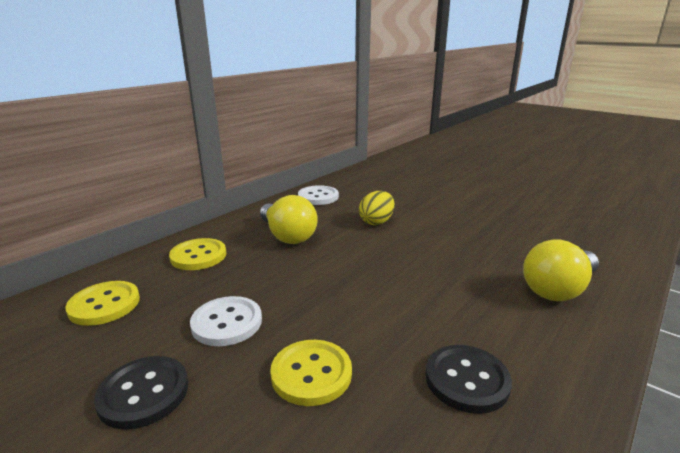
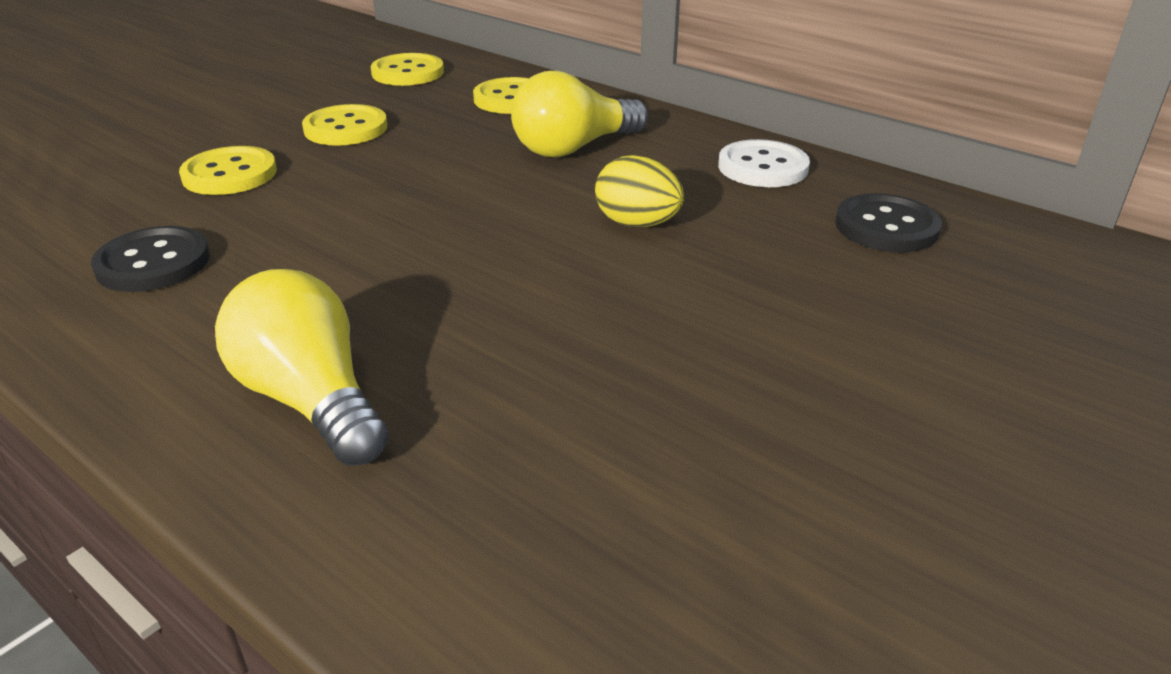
camera: 90 degrees right, 10 degrees up
(144, 393) = (254, 108): black button -> black button (886, 227)
(227, 323) = (345, 128): white button -> yellow button

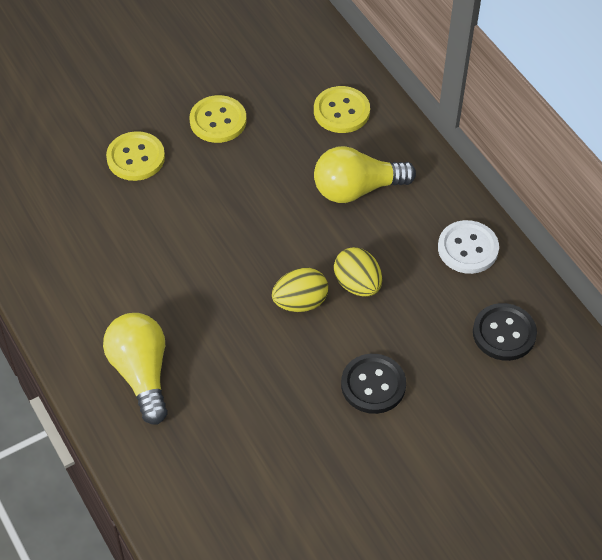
camera: 20 degrees right, 20 degrees up
(153, 263) = (82, 239): black button -> black button (373, 385)
(408, 73) = (281, 50): yellow button -> none
(561, 257) = (300, 302): none -> yellow egg

